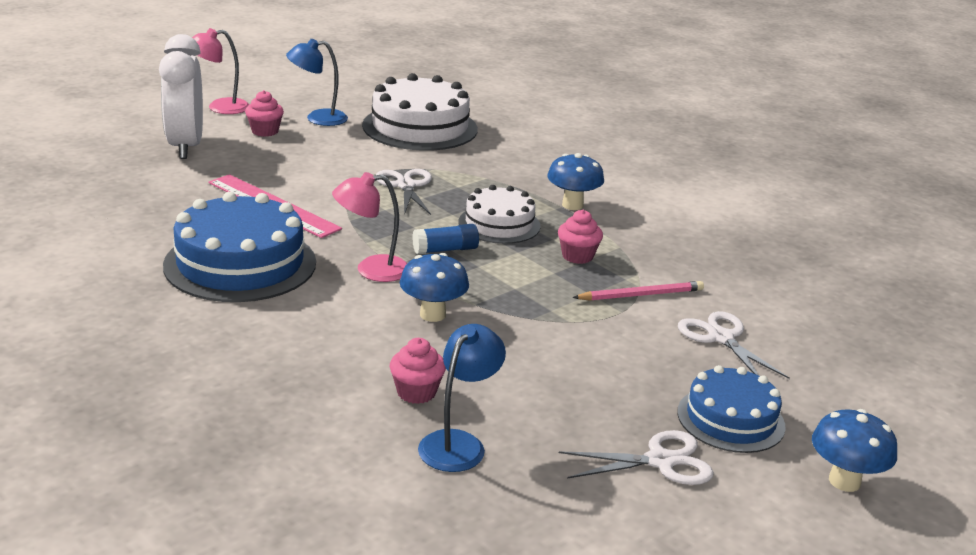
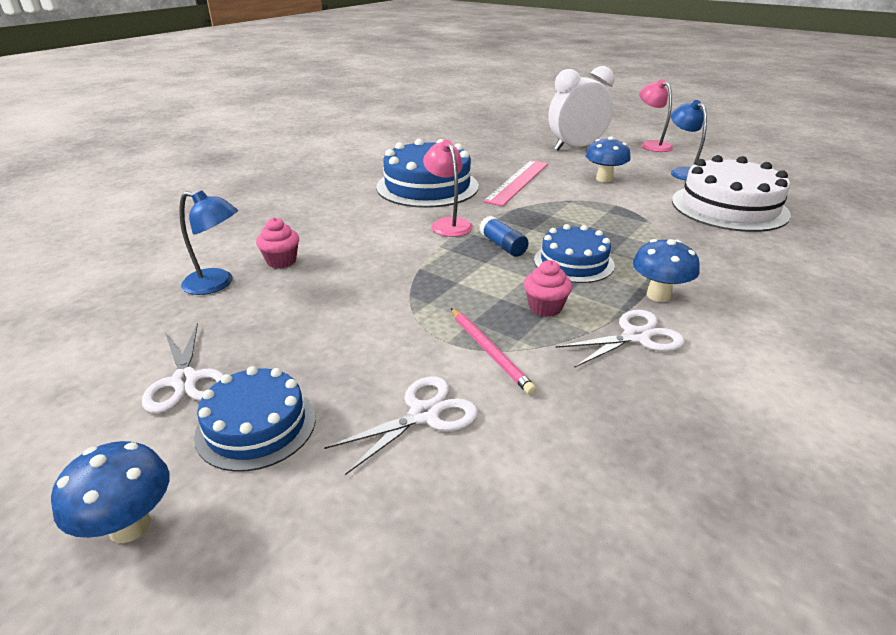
camera: 80 degrees right, 5 degrees up
(265, 131) = (632, 162): pink cupcake -> none
(406, 185) = (603, 217): white scissors -> white scissors (636, 337)
(432, 314) = (393, 253): blue mushroom -> blue mushroom (604, 179)
(499, 224) = (573, 262): white cake -> blue cake

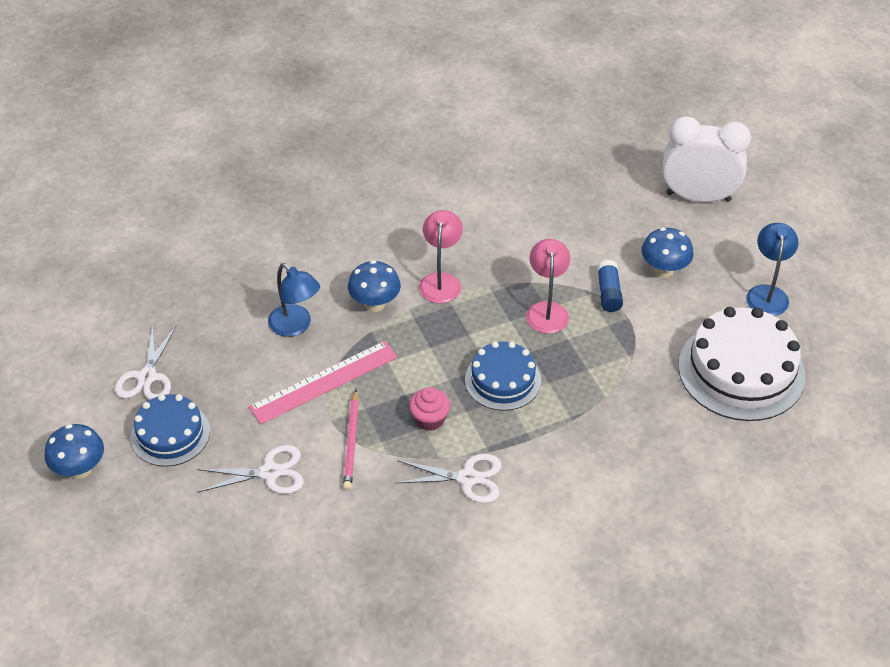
camera: 30 degrees right, 15 degrees up
(217, 284) = (210, 284): blue lamp -> blue lamp (296, 326)
(281, 261) = (270, 275): pink cupcake -> none
(427, 186) = (469, 211): blue cake -> none
(503, 245) = (463, 332): blue glue stick -> blue glue stick (608, 293)
(517, 182) = (566, 239): pink ruler -> pink ruler (324, 382)
(651, 145) = (797, 226): pink lamp -> pink lamp (547, 310)
(658, 295) = (532, 448): blue mushroom -> blue mushroom (375, 304)

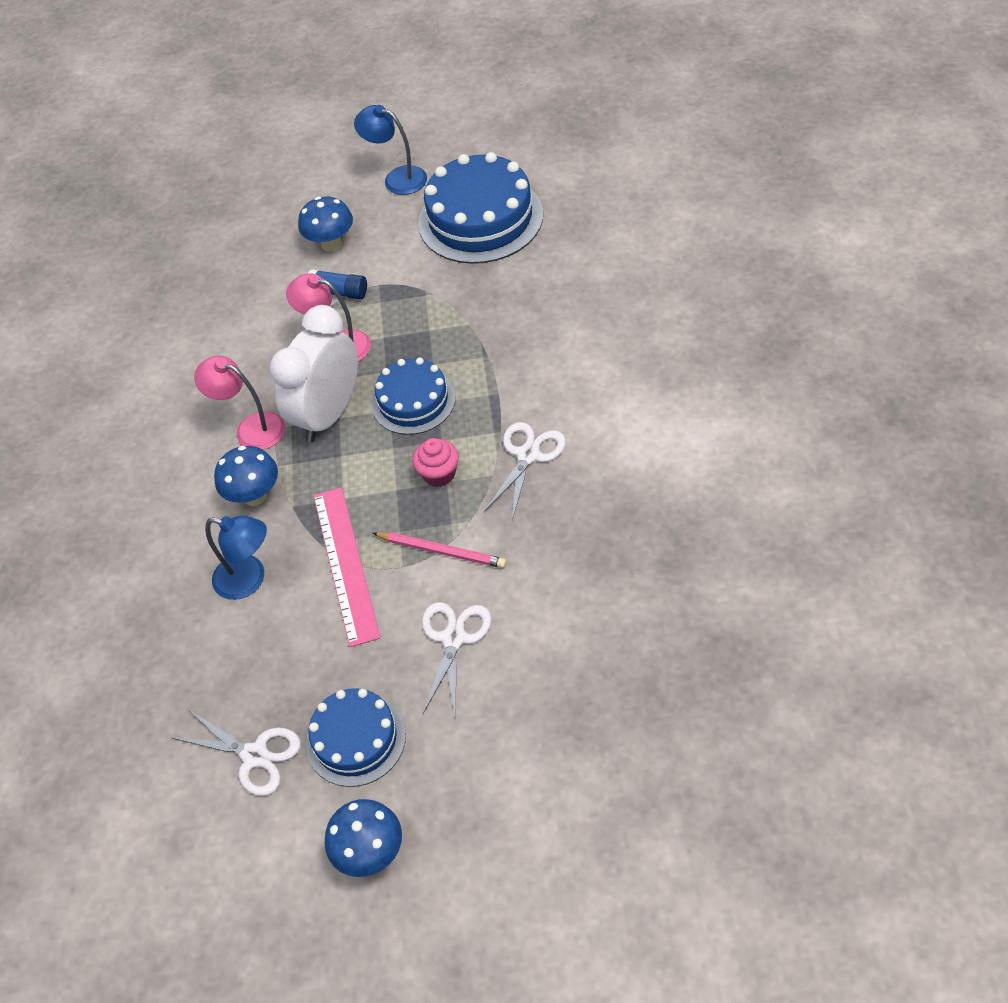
camera: 65 degrees left, 5 degrees up
(296, 326) = (249, 580): blue lamp -> blue lamp turned 45 degrees clockwise
(698, 197) = (249, 197): white clock -> white clock (329, 414)
(741, 371) = (480, 218): white cake -> blue cake

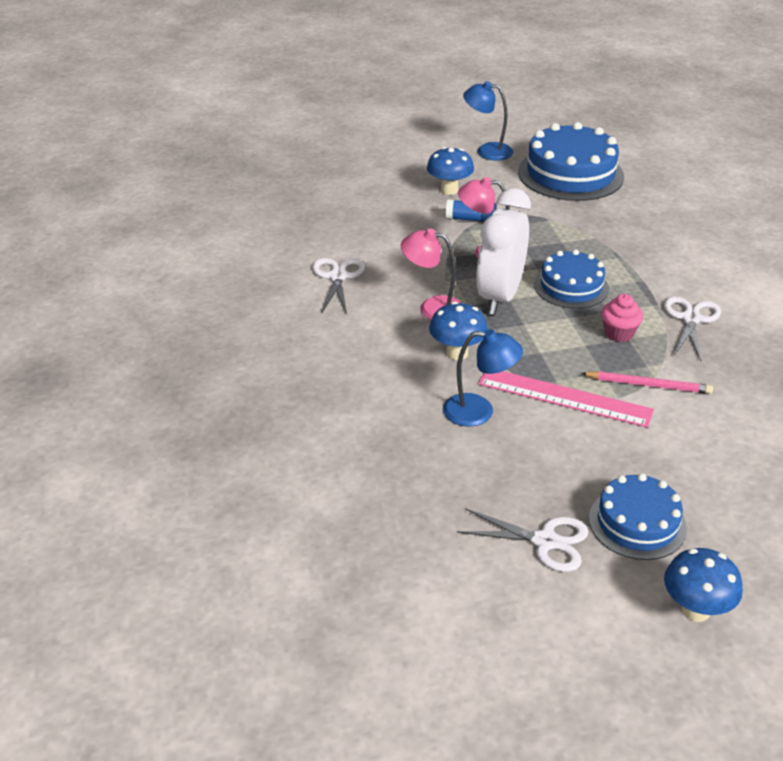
camera: 15 degrees left, 15 degrees down
(345, 564) = (564, 397): pink ruler -> pink ruler turned 45 degrees counterclockwise
(454, 638) = (691, 445): white scissors -> white scissors (338, 277)

